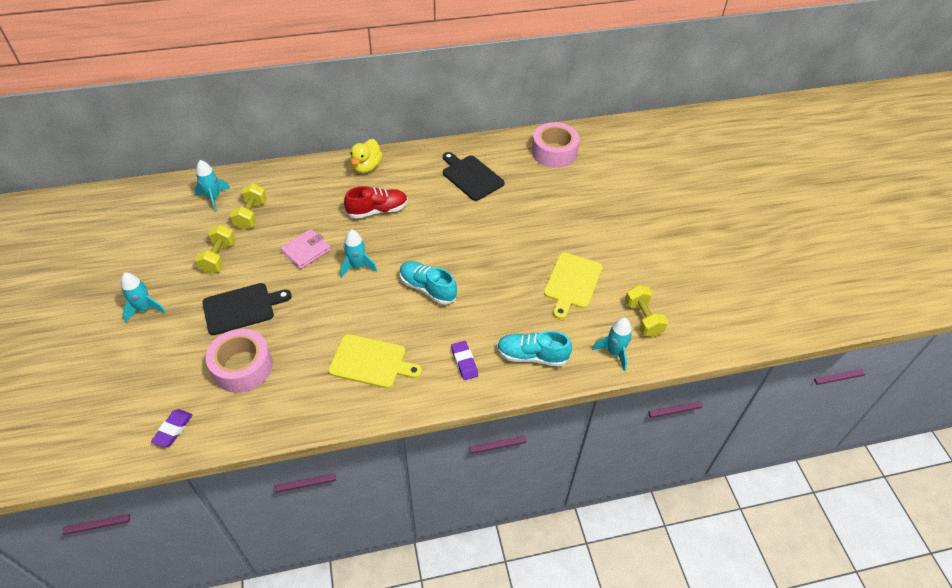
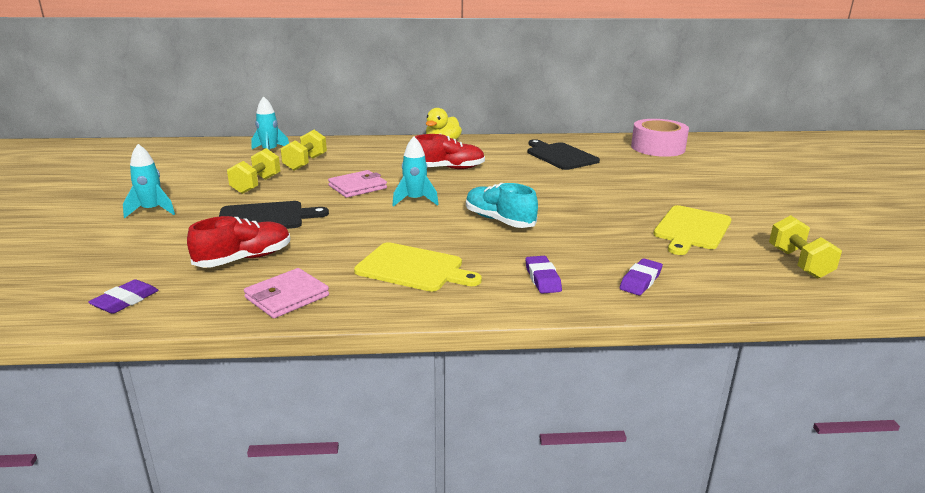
camera: 10 degrees right, 25 degrees down
(242, 367) = (244, 259): pink tape -> red shoe
(287, 408) = (287, 297): none -> pink wallet
(532, 356) = (640, 281): turquoise shoe -> purple eraser
(614, 352) = (763, 288): turquoise rocket -> none

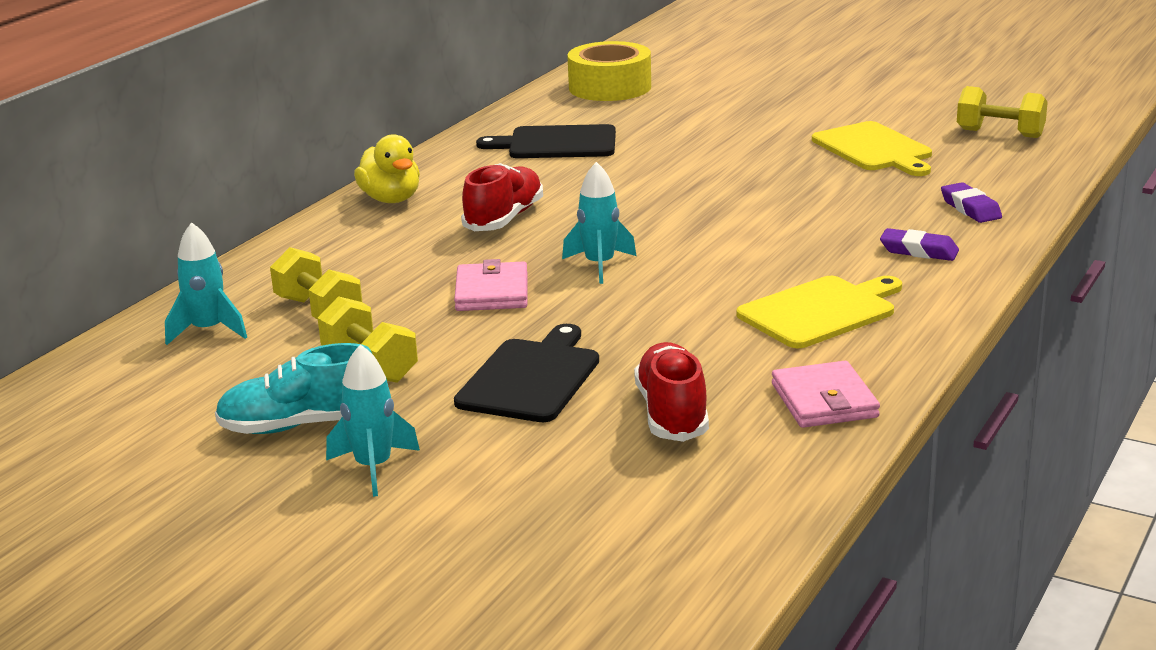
camera: 55 degrees left, 0 degrees up
(125, 301) = (726, 515): purple eraser -> none
(499, 220) = (733, 233): turquoise shoe -> turquoise shoe (301, 425)
(658, 148) = (610, 87): pink tape -> yellow tape

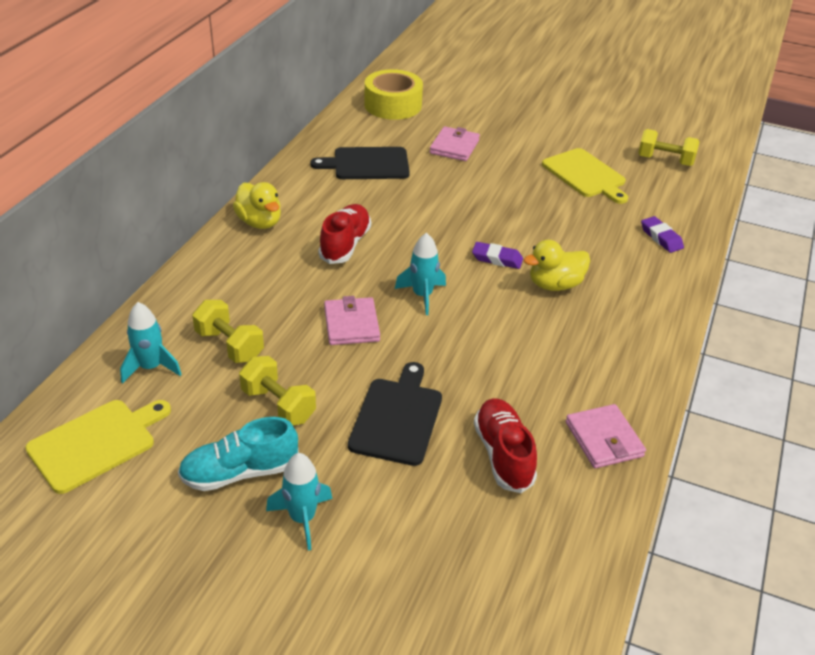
camera: 10 degrees left, 15 degrees up
(687, 125) = (454, 147): none -> pink wallet
(796, 254) = (555, 285): none -> yellow duck
(820, 311) = (583, 345): yellow cutting board -> yellow cutting board (96, 443)
(919, 251) = (636, 281): purple eraser -> purple eraser (497, 259)

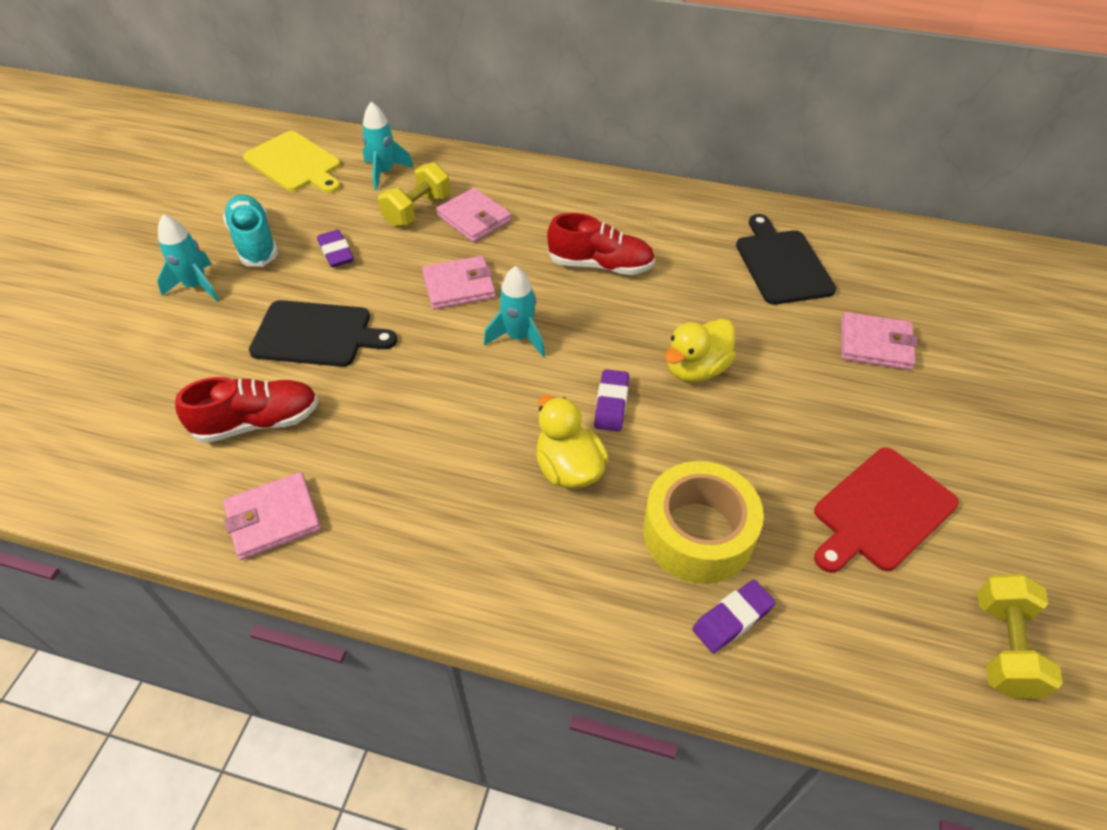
camera: 85 degrees right, 10 degrees up
(256, 309) = (474, 218): none -> pink wallet
(259, 222) = (621, 198): yellow duck -> yellow duck (696, 369)
(278, 405) = (336, 252): yellow dumbbell -> purple eraser
(393, 105) = (952, 272): yellow tape -> yellow tape (698, 533)
(585, 175) = (881, 511): yellow cutting board -> red cutting board

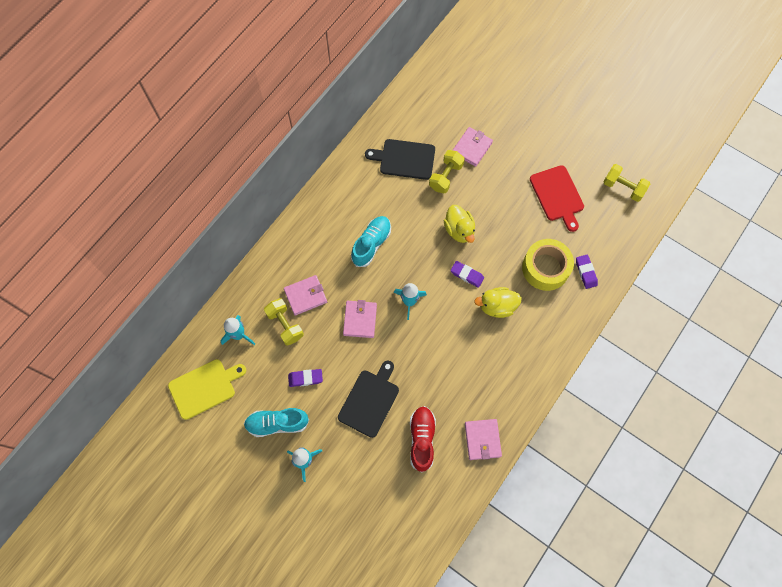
camera: 70 degrees left, 20 degrees up
(600, 265) = (371, 244): red shoe -> turquoise shoe
(789, 323) = (445, 176): none -> yellow dumbbell

